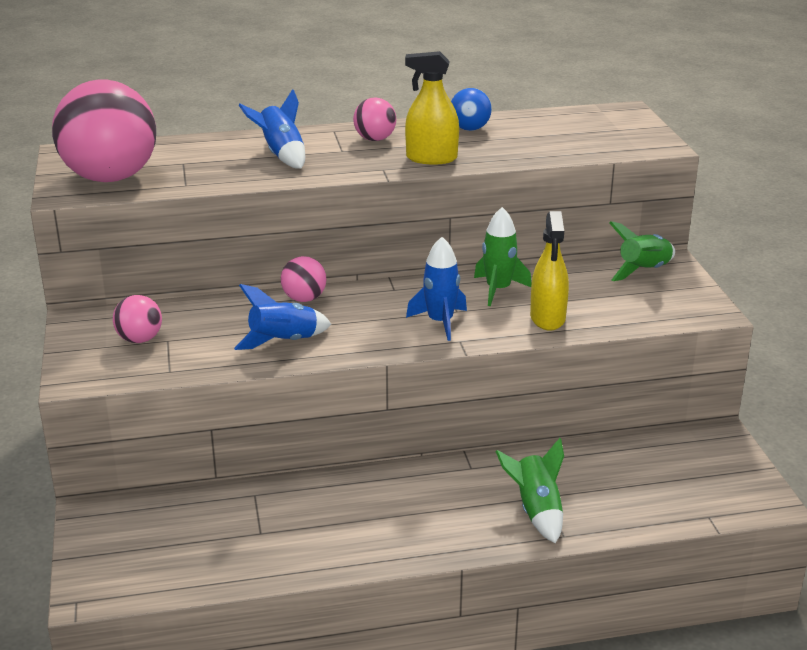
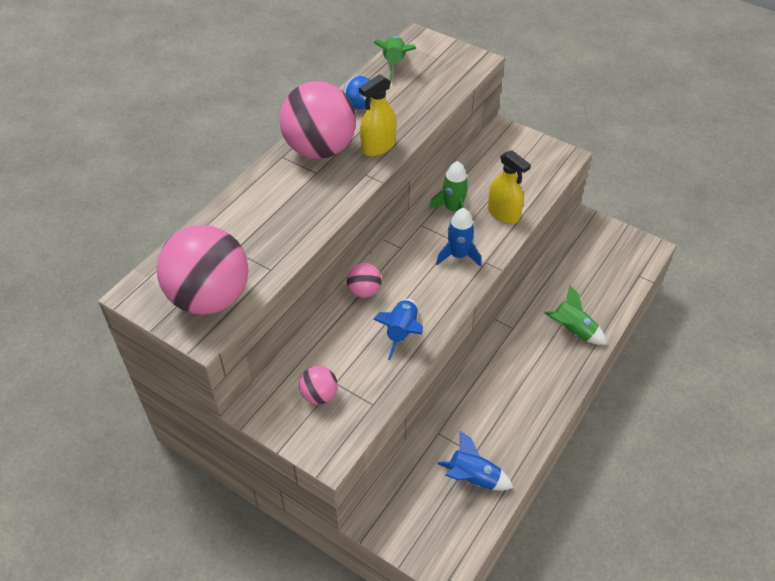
camera: 45 degrees left, 20 degrees up
(281, 155) = (286, 201): blue rocket -> blue rocket (473, 478)
(375, 139) = (320, 149): pink ball -> pink ball, size x2.18
(644, 271) = (501, 146): green rocket -> green rocket (394, 64)

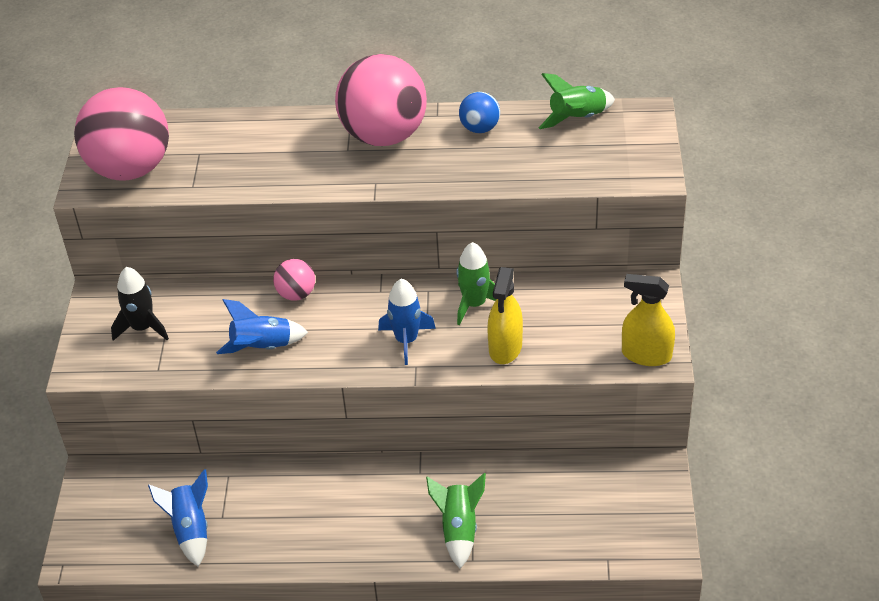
camera: 60 degrees right, 5 degrees down
(319, 395) = (142, 328): pink ball -> black rocket
(378, 146) = (426, 171): yellow spray bottle -> yellow spray bottle (646, 355)

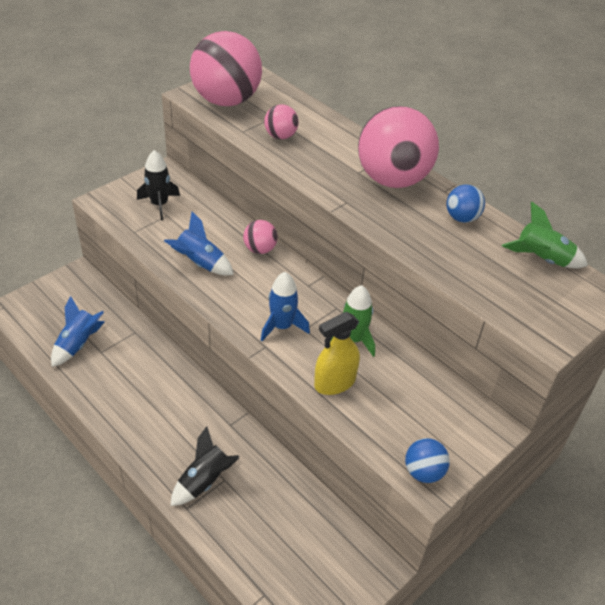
camera: 40 degrees right, 0 degrees up
(234, 166) = (280, 136): none -> pink ball
(459, 529) = (204, 481): green rocket -> black rocket
(646, 355) = (423, 472): yellow spray bottle -> blue ball

